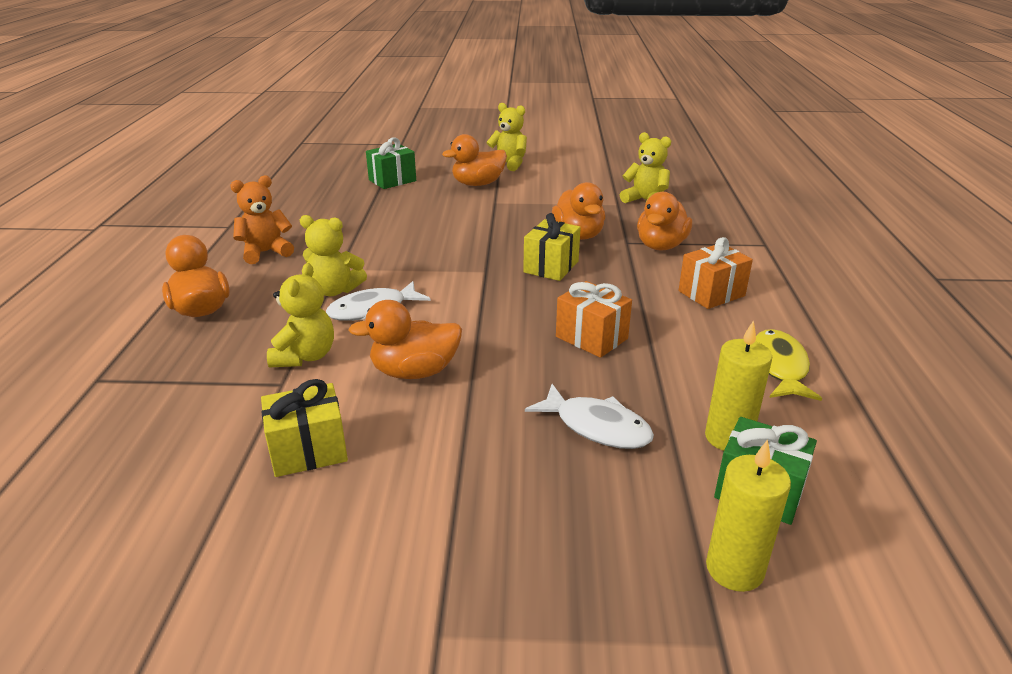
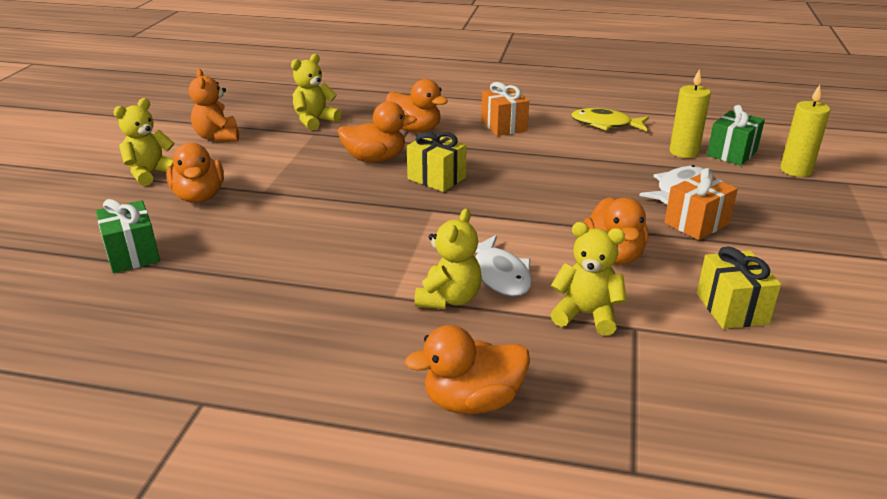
camera: 80 degrees left, 0 degrees up
(265, 252) = (321, 357): orange teddy bear -> orange teddy bear (218, 137)
(591, 338) = (564, 176): orange gift -> orange gift (696, 223)

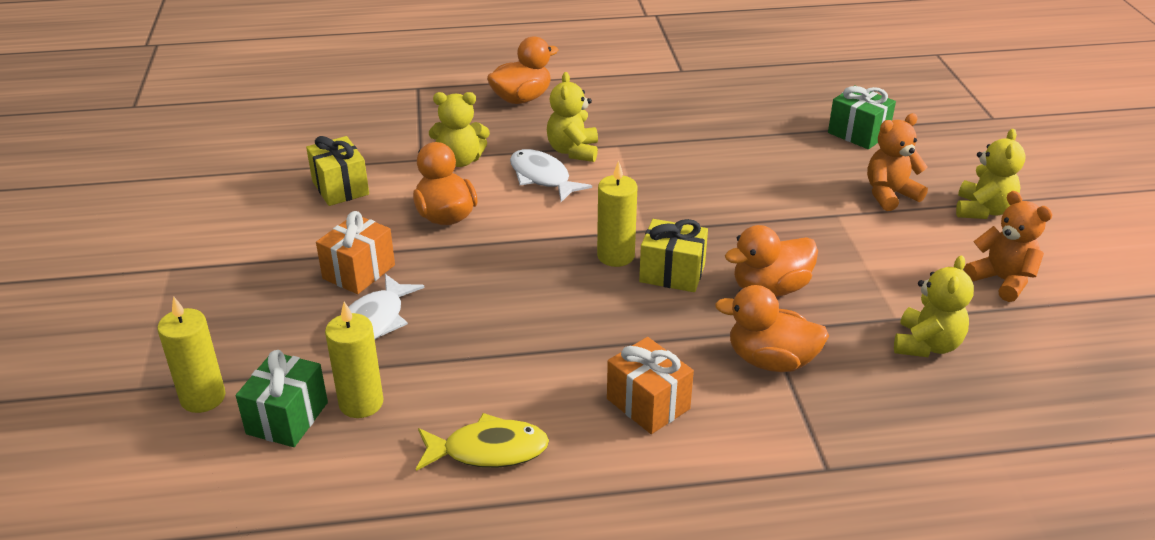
camera: 160 degrees right, 5 degrees up
(199, 197) = (890, 195): orange duck -> orange teddy bear
(471, 196) = (615, 256): none -> yellow candle

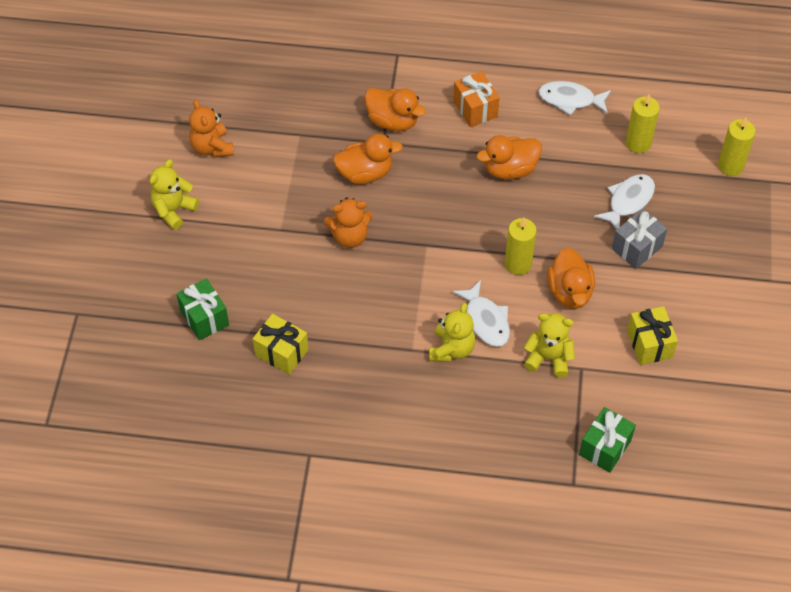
camera: 165 degrees left, 20 degrees up
(287, 418) = (680, 142): green gift -> green gift (605, 447)
(359, 272) = (637, 247): orange gift -> grey gift
(488, 450) = (570, 100): yellow fish -> white fish
(521, 98) = (477, 440): orange duck -> orange duck (510, 169)
(615, 256) = (456, 224): yellow candle -> yellow candle (518, 264)
(672, 273) = (423, 200): yellow gift -> yellow gift (281, 352)
(890, 195) = (229, 241): orange teddy bear -> orange teddy bear (350, 237)
(926, 345) = (295, 112): yellow teddy bear -> none

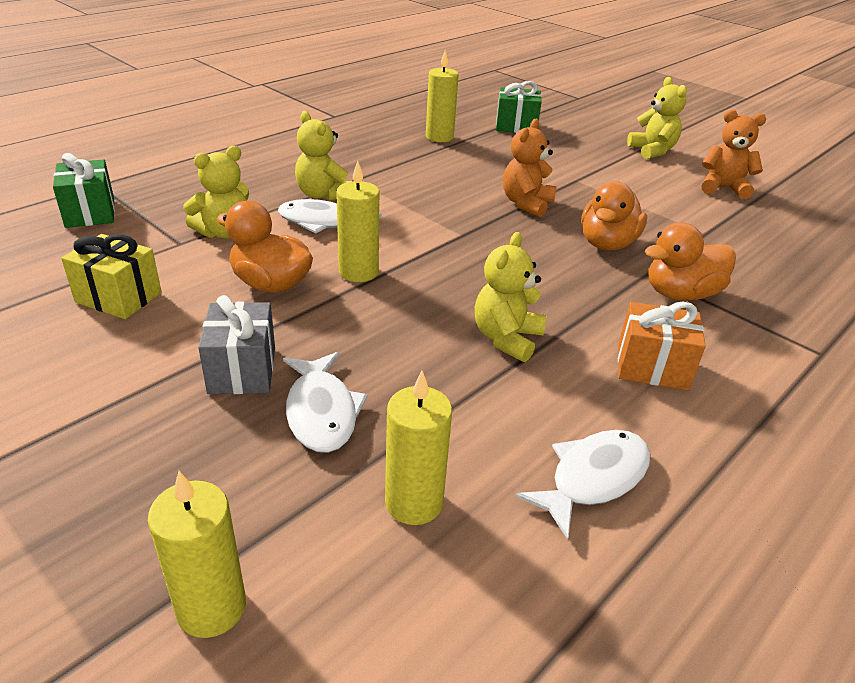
camera: 125 degrees right, 20 degrees down
(281, 352) = (439, 137): yellow gift -> yellow candle
(510, 169) = (506, 338): orange duck -> yellow teddy bear

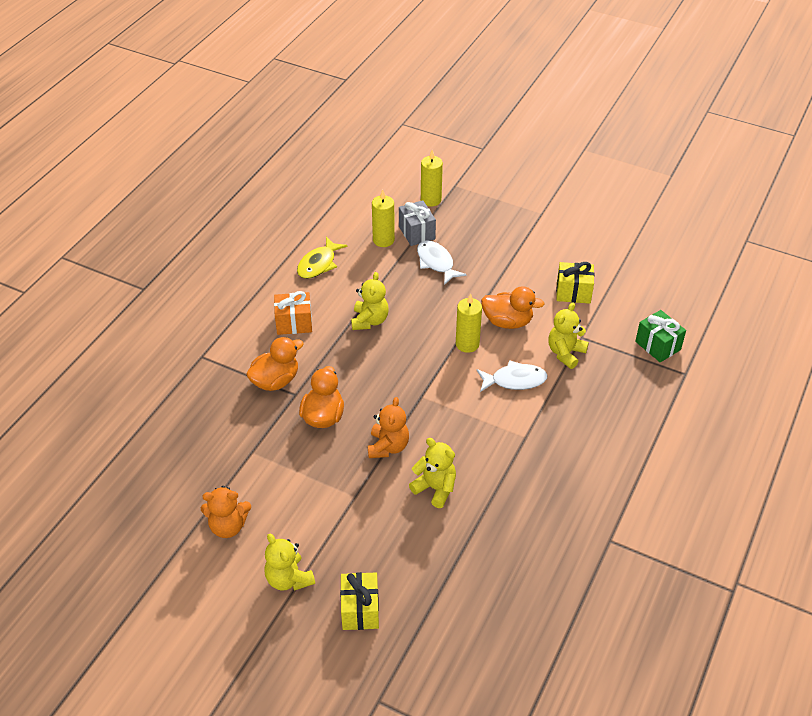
camera: 165 degrees right, 10 degrees up
(242, 370) = (482, 272): grey gift -> grey gift (416, 233)
(323, 194) = (535, 410): yellow teddy bear -> yellow teddy bear (435, 488)
(439, 137) = (494, 532): yellow candle -> none
(516, 126) = (431, 585): green gift -> none
(585, 128) = (360, 610): none -> yellow gift
(593, 479) = (318, 264): white fish -> yellow fish

